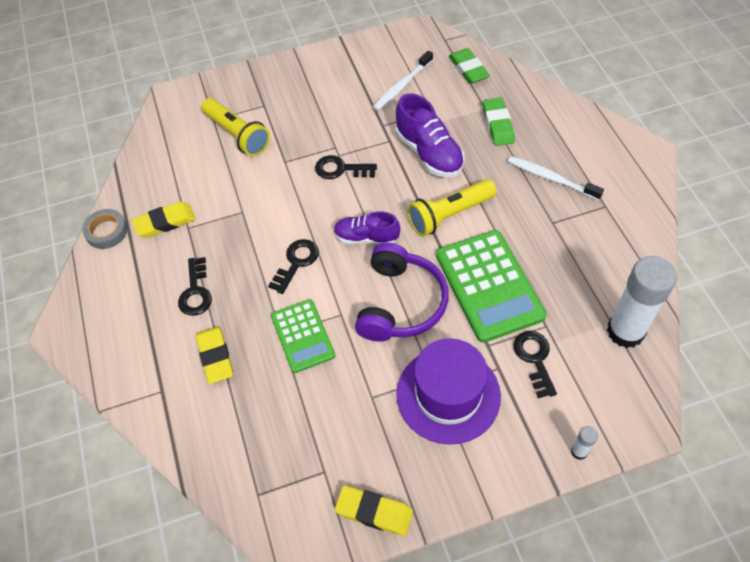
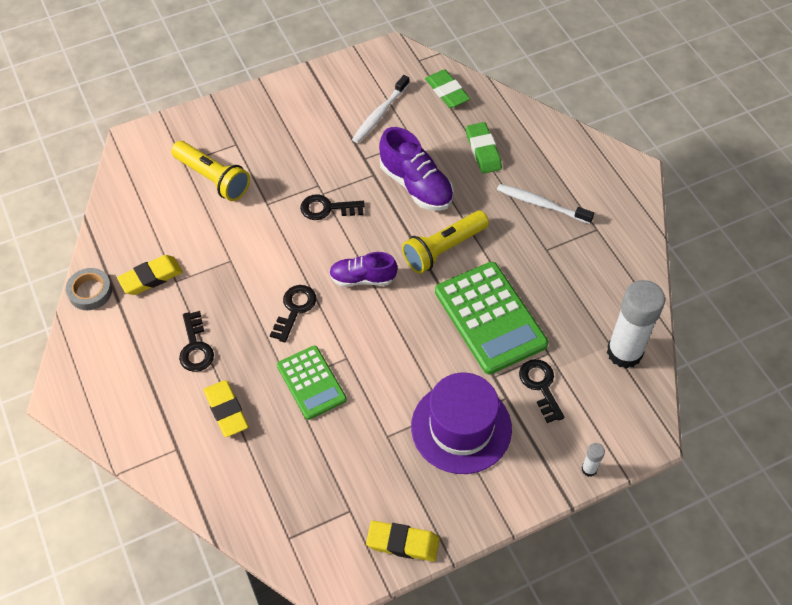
camera: 10 degrees left, 0 degrees up
(400, 303) = (404, 342): purple headphones -> none

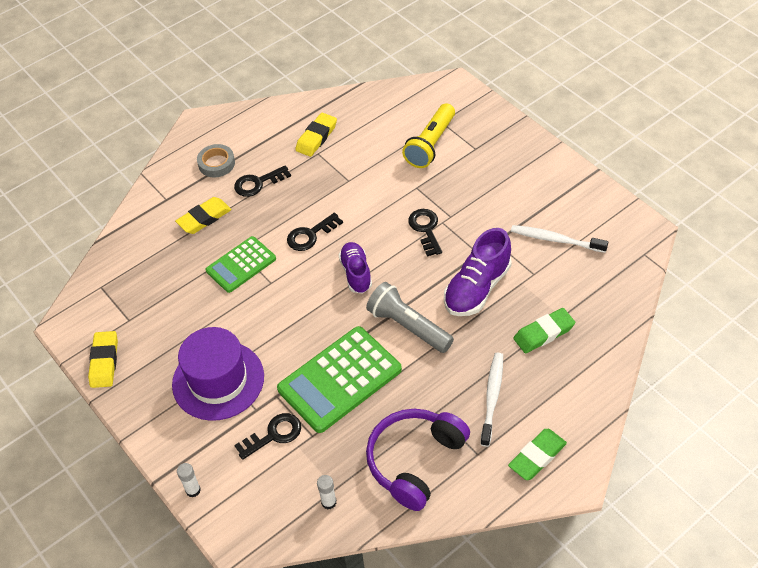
camera: 80 degrees right, 5 degrees down
(90, 292) = (293, 107): grey tape -> grey tape (216, 163)
(151, 277) = (316, 137): yellow eraser -> yellow eraser turned 75 degrees clockwise
(294, 309) = (310, 235): black key -> black key turned 135 degrees clockwise
(444, 249) = (408, 326): yellow flashlight -> grey flashlight
(447, 92) = (610, 286): green eraser -> green eraser (537, 456)
(595, 276) = (415, 461): none -> purple headphones
(624, 352) = (329, 502): white glue stick -> white glue stick, size x0.41

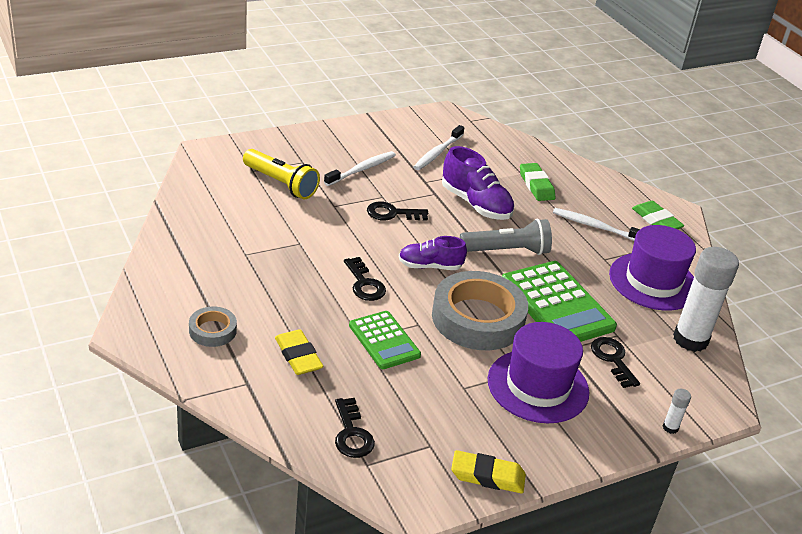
camera: 85 degrees left, 15 degrees down
(258, 183) = (266, 305): black key -> black key (352, 434)
(294, 322) = (478, 318): none -> grey tape
(316, 137) = (220, 249): yellow eraser -> none
(329, 502) = (690, 339): white glue stick -> white glue stick, size x2.42
(408, 326) = (506, 251): grey flashlight -> grey flashlight turned 150 degrees counterclockwise
(415, 461) = (653, 281): purple headphones -> purple hat
(487, 191) = (362, 169): none -> white toothbrush

